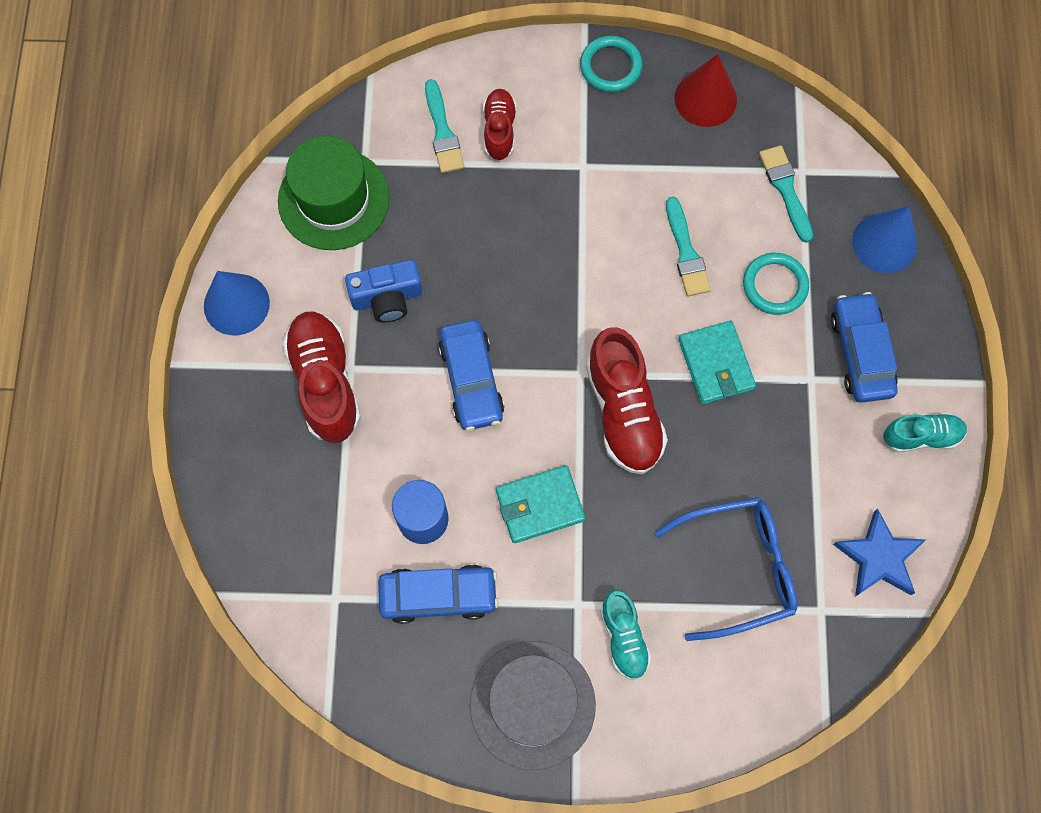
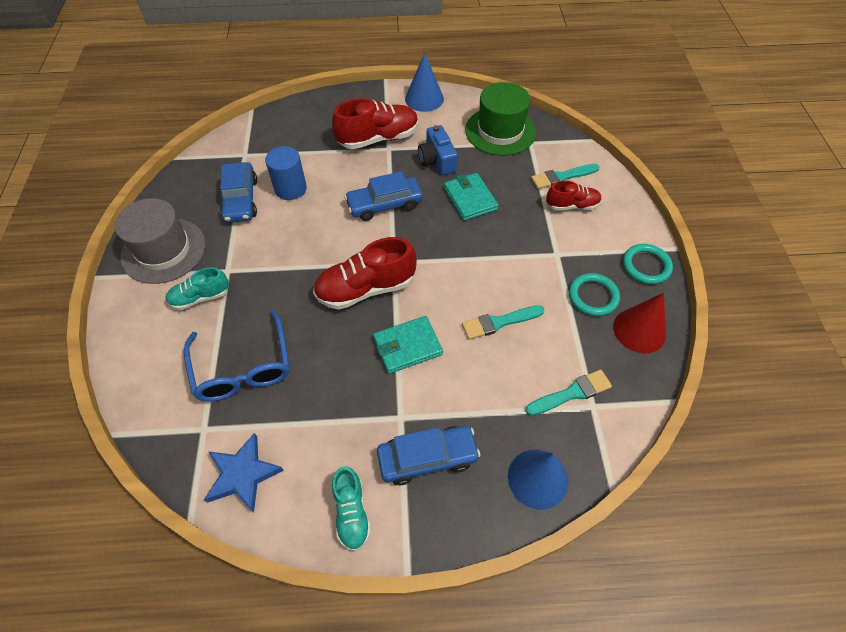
camera: 85 degrees right, 15 degrees down
(540, 505) = (297, 245): turquoise wallet -> turquoise wallet (470, 199)
(775, 285) = (481, 387): turquoise ring -> turquoise ring (593, 296)

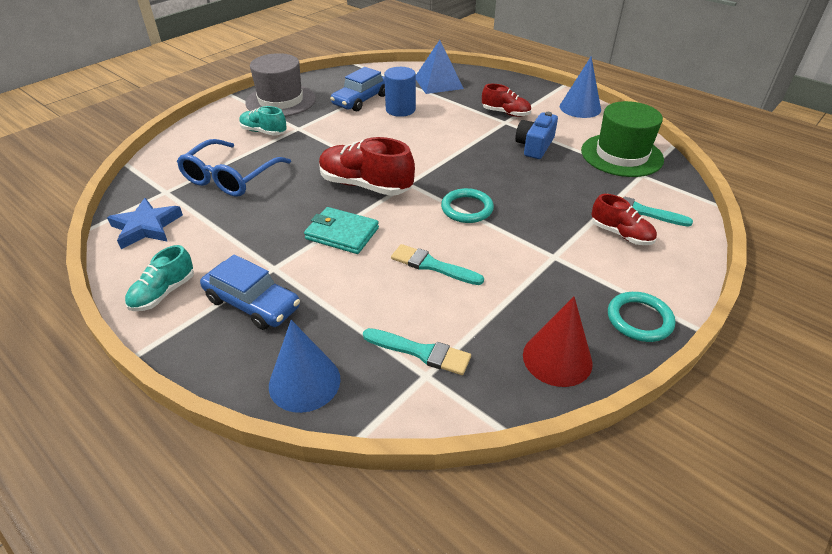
camera: 45 degrees right, 15 degrees down
(284, 136) = (438, 83): none -> blue pyramid
(378, 138) = (505, 113): red shoe -> red shoe, size x0.59
(384, 204) = (452, 149): blue car -> none
(470, 199) = (527, 181): turquoise wallet -> none
(593, 296) = (545, 304): turquoise ring -> turquoise ring (467, 208)

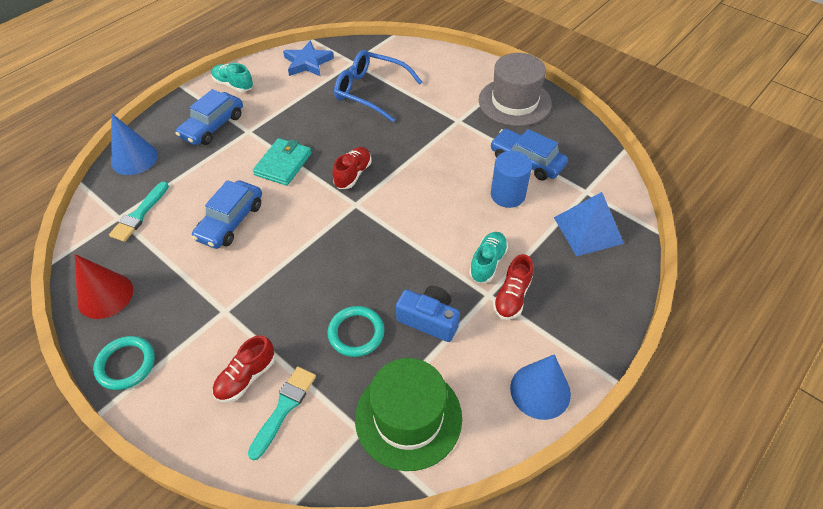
camera: 90 degrees right, 10 degrees up
(264, 132) = (449, 99): turquoise shoe -> turquoise shoe (487, 263)
(365, 185) = (353, 174): red shoe -> red shoe, size x0.59
(432, 265) = (230, 221): turquoise brush -> blue car
(467, 208) = (308, 248): turquoise ring -> turquoise ring (356, 333)

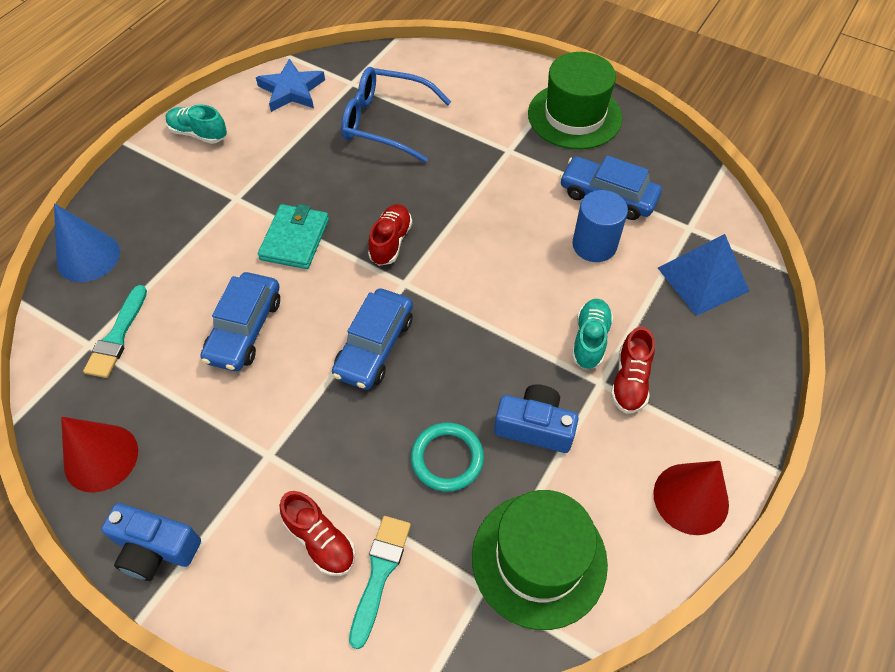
camera: 10 degrees left, 5 degrees up
(126, 364) = (155, 548): turquoise ring -> blue camera
(212, 126) = (185, 196): blue car -> blue car (374, 346)
(246, 377) = (320, 540): red shoe -> red shoe turned 75 degrees counterclockwise
(514, 102) = (574, 116): grey hat -> green hat
(540, 391) = (691, 498): blue cone -> red cone

